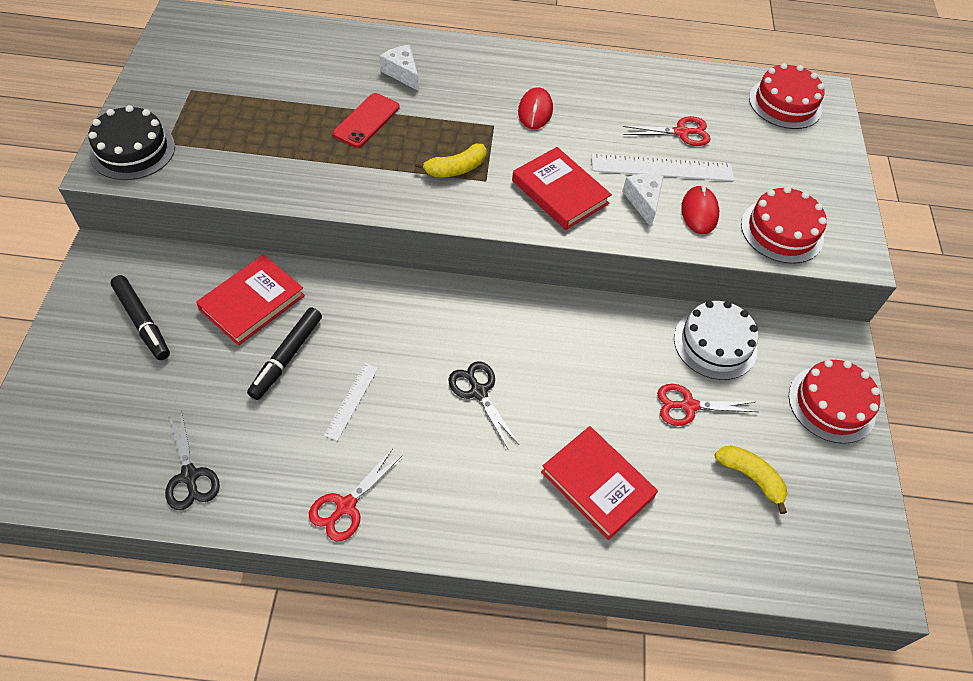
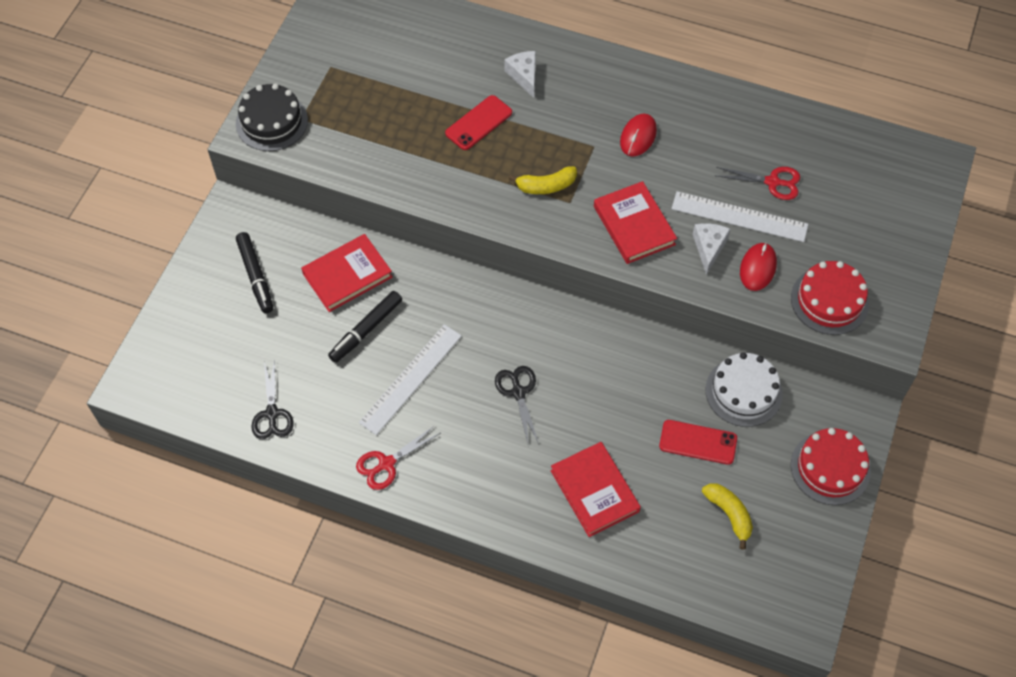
camera: 20 degrees right, 5 degrees up
(351, 401) = (410, 378): white ruler -> white ruler, size x1.79
(689, 406) = (698, 442): red scissors -> red phone
(785, 103) = (892, 166): red cake -> none

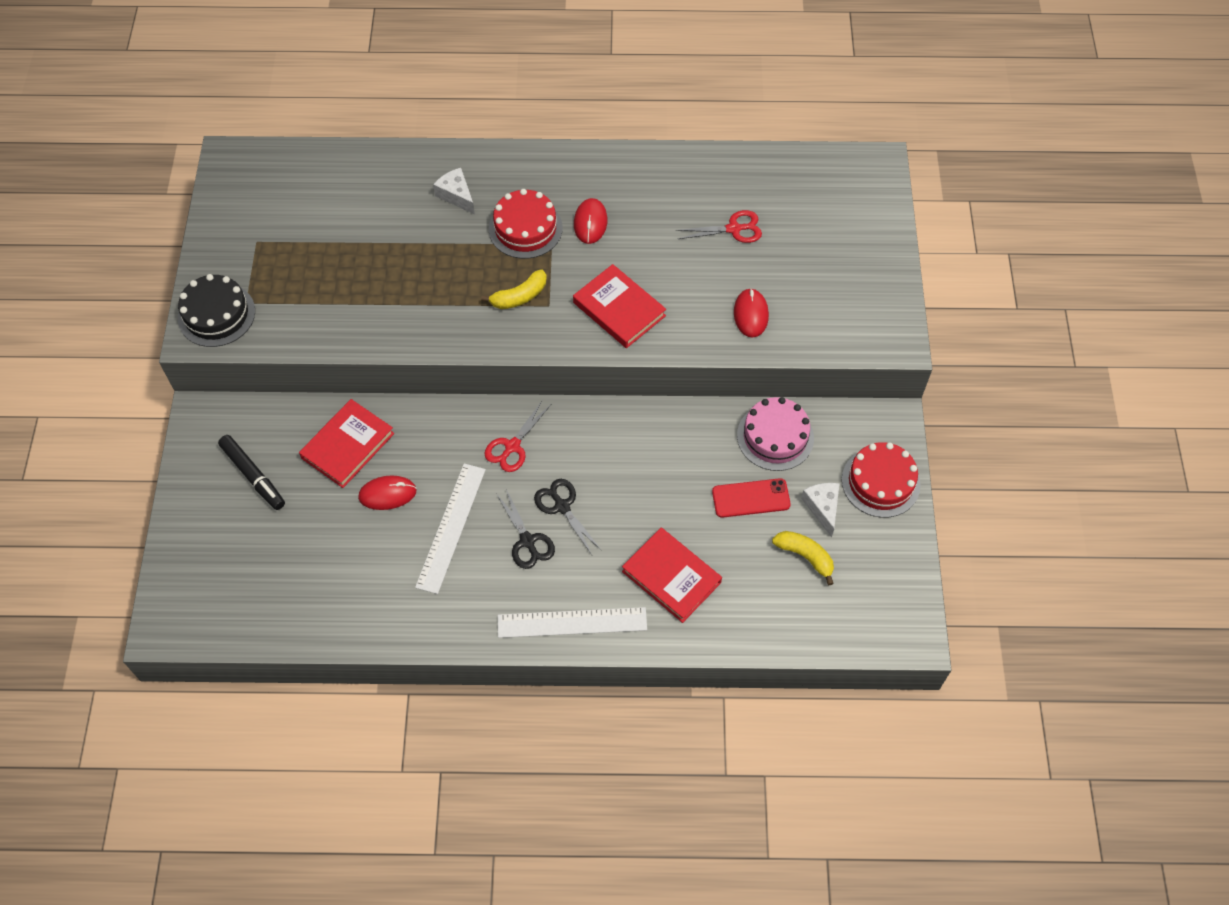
camera: 20 degrees left, 0 degrees up
(272, 414) = (323, 608): black scissors -> black scissors (527, 541)
(366, 330) = (387, 494): black marker -> red mouse
(386, 464) = (459, 619): red scissors -> red scissors (512, 446)
(478, 123) = (429, 254): red phone -> none
(709, 248) = (698, 309): white cheese -> white cheese (822, 508)
(739, 216) = (715, 271): white ruler -> white ruler (572, 622)
(743, 392) = (775, 436): white cake -> pink cake
(829, 300) = (828, 325): red cake -> red cake (525, 228)

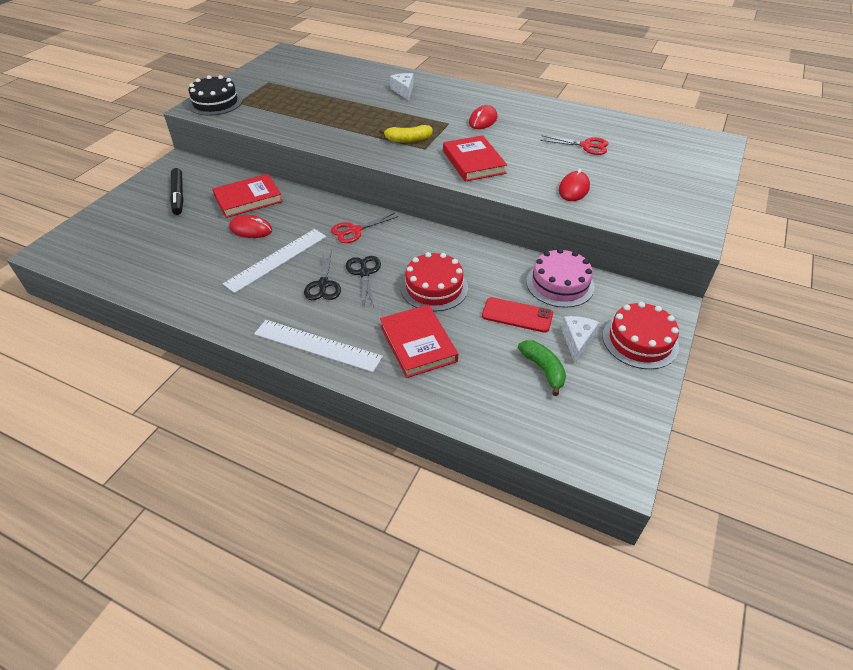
camera: 25 degrees right, 15 degrees down
(525, 228) = (436, 113): red cake -> red cake (434, 287)
(805, 556) = (543, 369): yellow banana -> green banana

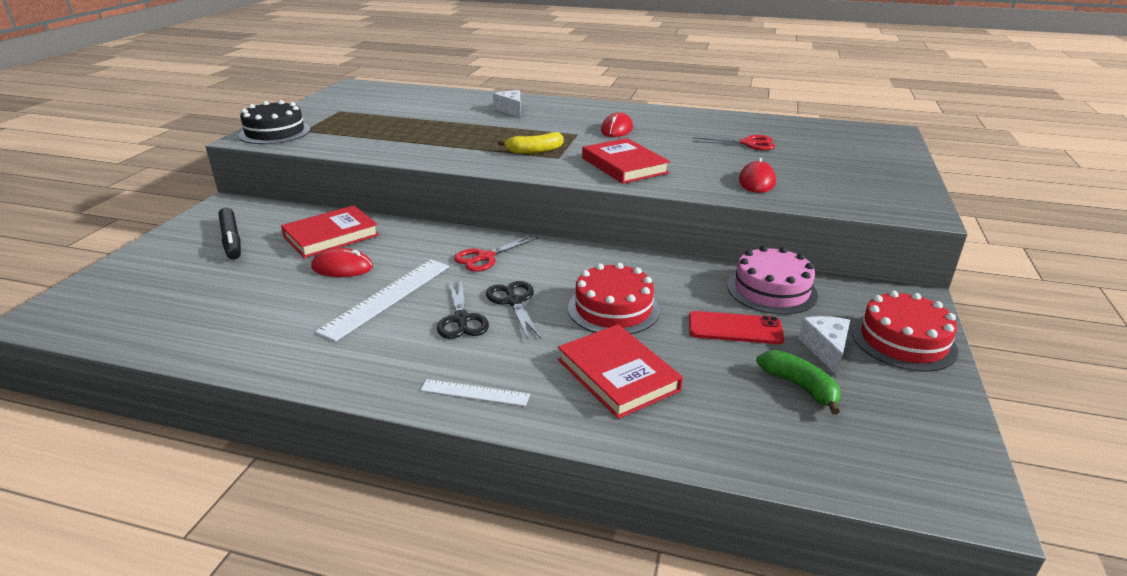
camera: 10 degrees left, 15 degrees down
(317, 345) = (475, 392): white ruler -> white ruler, size x0.56

